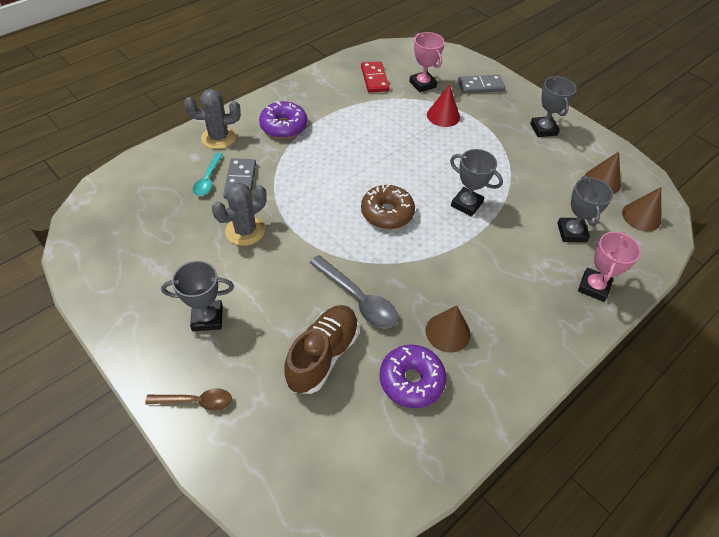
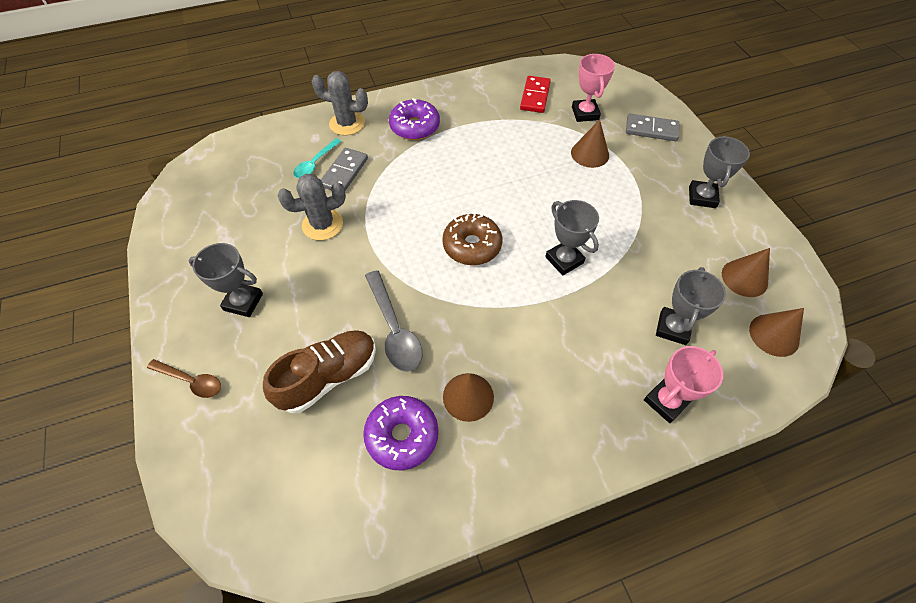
camera: 25 degrees right, 5 degrees up
(443, 116) = (590, 154): red cone -> brown cone

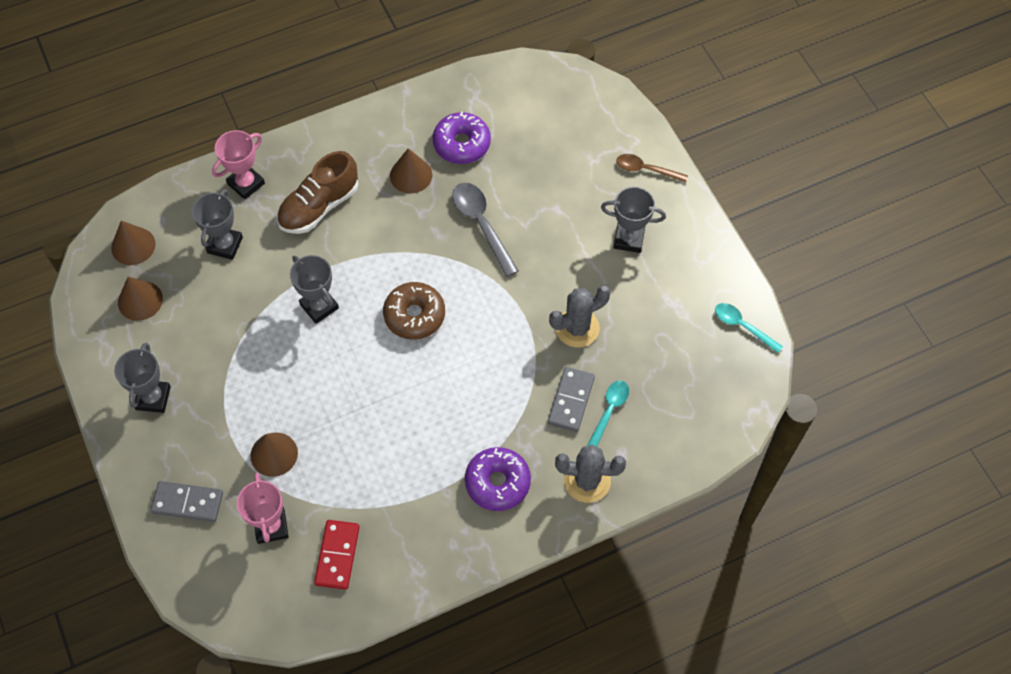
camera: 175 degrees right, 5 degrees up
(173, 216) = (742, 326): none -> turquoise spoon
(328, 377) = (531, 181): brown shoe -> brown shoe (319, 206)

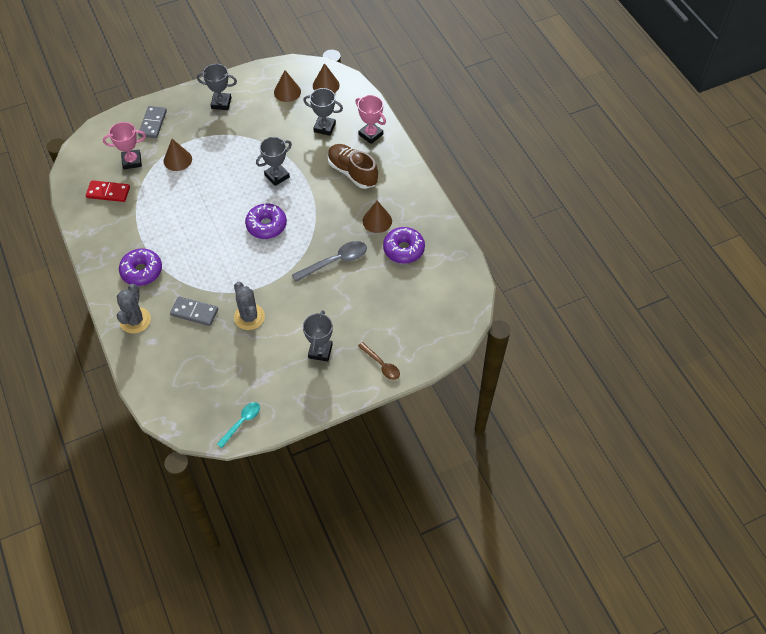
camera: 90 degrees right, 5 degrees down
(414, 315) = (266, 225): brown donut -> purple donut
(609, 411) = (184, 334): turquoise spoon -> none
(646, 169) = (381, 365): brown spoon -> brown spoon turned 120 degrees clockwise

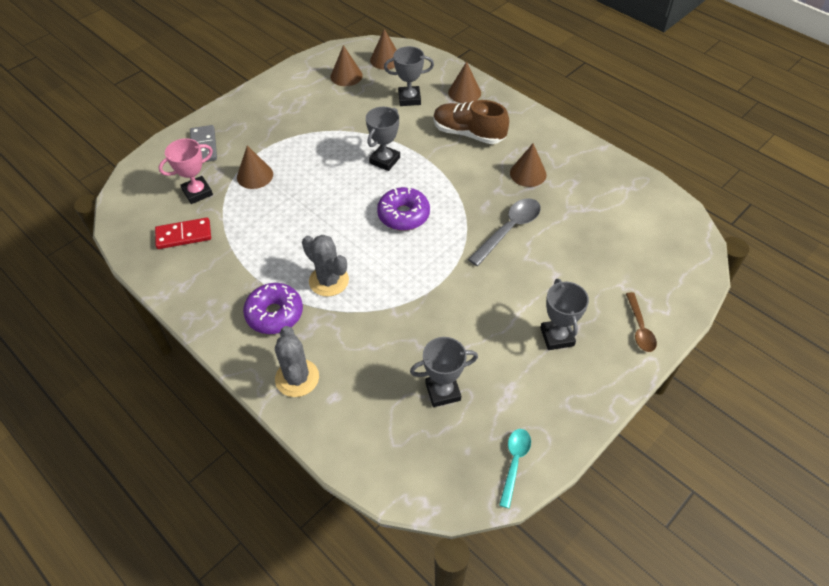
camera: 20 degrees left, 5 degrees down
(194, 312) = (371, 342): grey domino -> none
(221, 103) = (276, 105): grey trophy -> grey trophy (443, 391)
(249, 317) = (444, 325): grey cactus -> grey cactus (329, 281)
(371, 134) = (464, 92): pink trophy -> brown cone
(381, 365) = (640, 328): brown spoon -> brown spoon turned 60 degrees clockwise
(403, 249) = (577, 194): purple donut -> none

